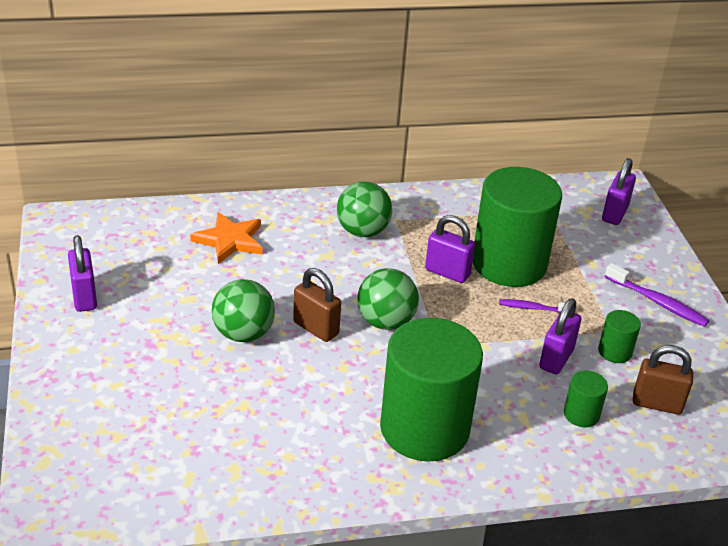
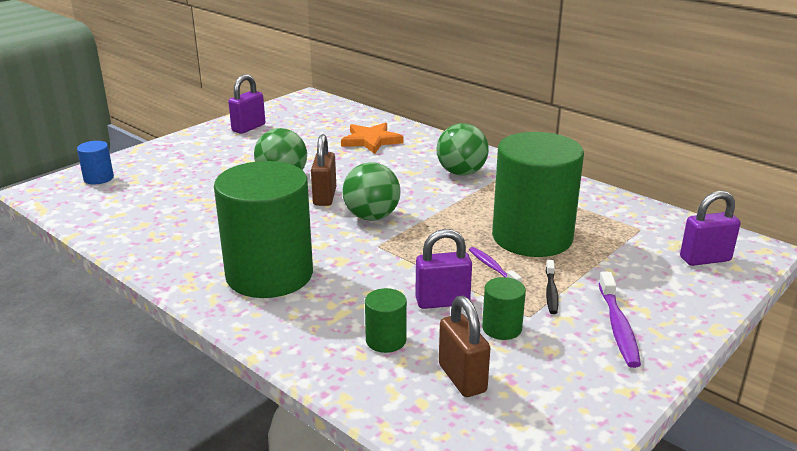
camera: 55 degrees right, 10 degrees down
(73, 460) = (98, 178): none -> blue cylinder
(447, 272) = (472, 218): purple padlock -> none
(591, 303) = (551, 292): none -> black toothbrush

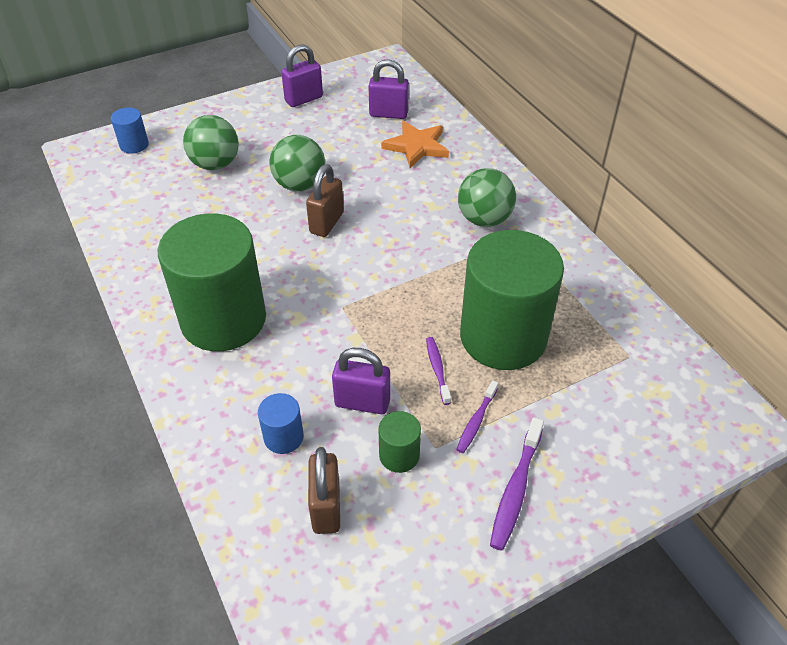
camera: 20 degrees right, 20 degrees up
(371, 217) = (357, 264): green ball -> green ball (215, 164)
(386, 340) = (283, 437): green cylinder -> blue cylinder
(551, 292) = (476, 421): black toothbrush -> purple toothbrush
(705, 259) = (672, 422): purple padlock -> purple padlock (388, 114)

